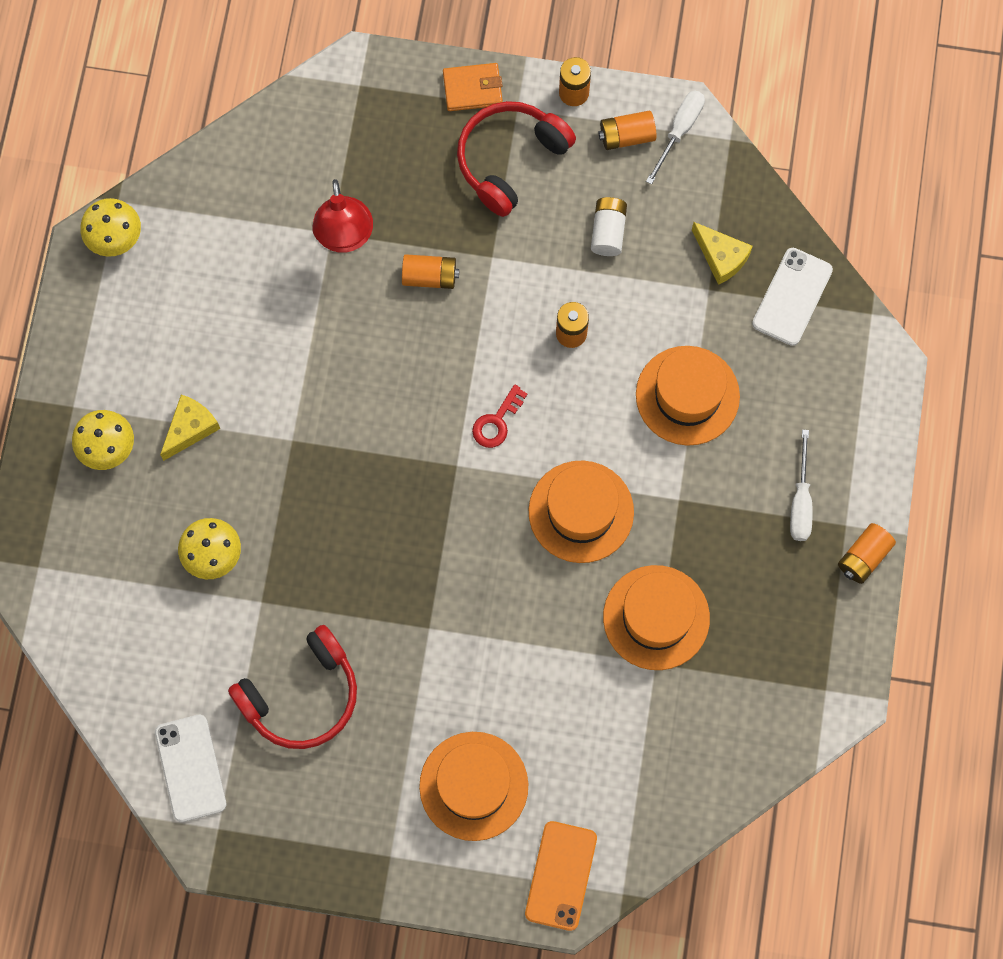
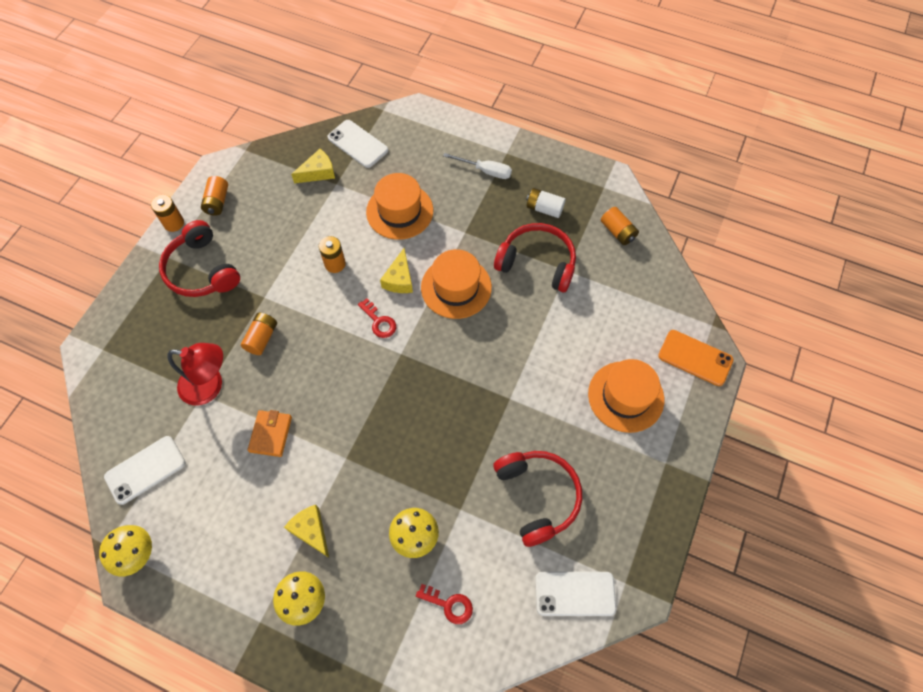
camera: 75 degrees left, 10 degrees down
(142, 618) = (449, 604): none -> red key
(216, 206) = (145, 470): none -> white phone
(472, 89) = (141, 280): orange wallet -> orange wallet (270, 434)
(572, 429) = (399, 279): none -> yellow cheese
(608, 231) = (276, 227): white battery -> white battery (544, 208)
(656, 617) = (537, 262): orange hat -> red headphones
(679, 131) = (227, 173): white screwdriver -> none
(863, 557) = (528, 149): orange battery -> orange battery (617, 232)

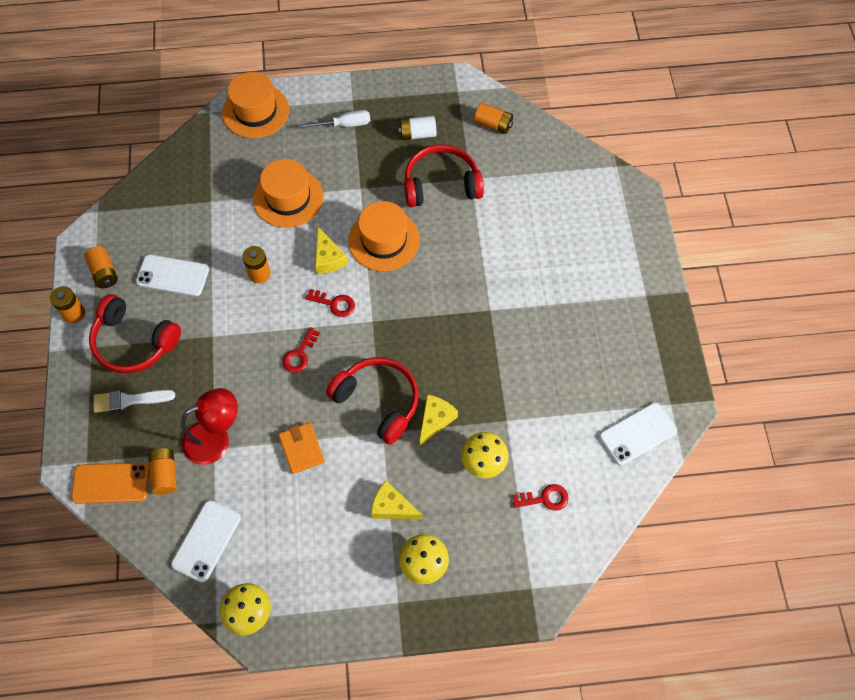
camera: 30 degrees left, 0 degrees up
(166, 316) = (129, 400): none -> white brush
(262, 338) = (235, 372): orange battery -> orange battery (165, 474)
(318, 172) = (186, 199): yellow cheese -> yellow cheese (435, 420)
(322, 350) = (300, 354): none -> red key
(358, 144) = (206, 155): white phone -> white phone (173, 275)
(538, 496) = (562, 376): red headphones -> red headphones (378, 401)
(626, 396) = (583, 259): orange hat -> orange hat (255, 111)
(695, 358) = (619, 199): orange phone -> orange phone (111, 483)

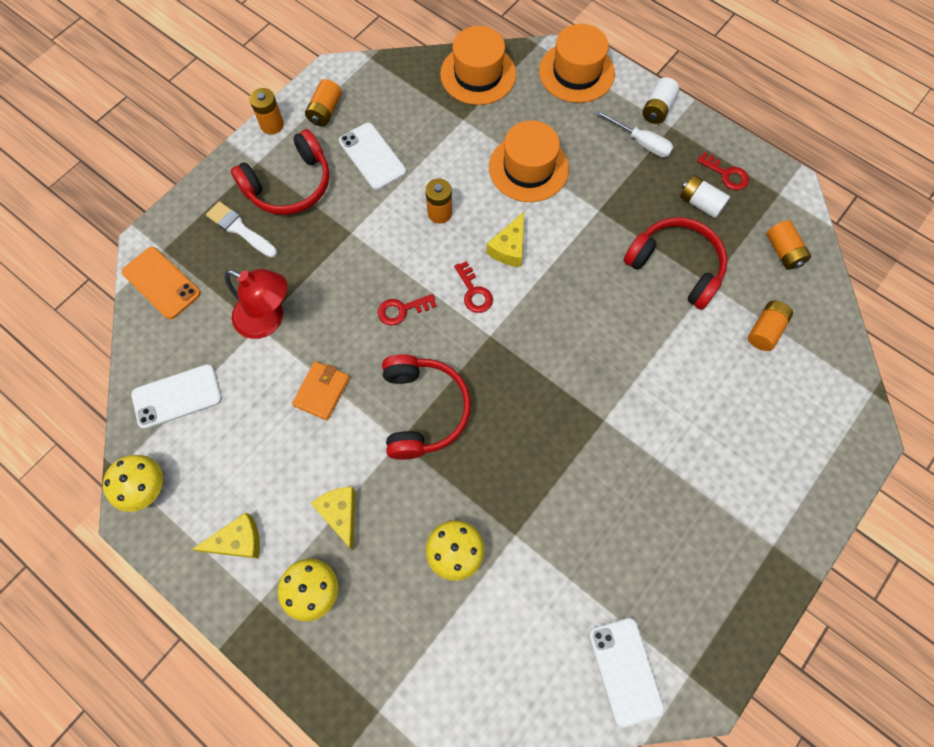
camera: 45 degrees right, 5 degrees up
(134, 342) = (290, 185): red headphones -> red headphones turned 105 degrees counterclockwise
(165, 474) = (204, 313): orange battery -> orange battery (765, 330)
(332, 95) = (657, 109): none -> white battery
(384, 240) = (572, 273): orange hat -> orange hat (478, 74)
(435, 420) = (453, 473): yellow cheese -> yellow cheese (238, 541)
(545, 498) = (475, 642): red key -> red key (726, 174)
(637, 433) = (625, 671): white phone -> white phone turned 60 degrees clockwise

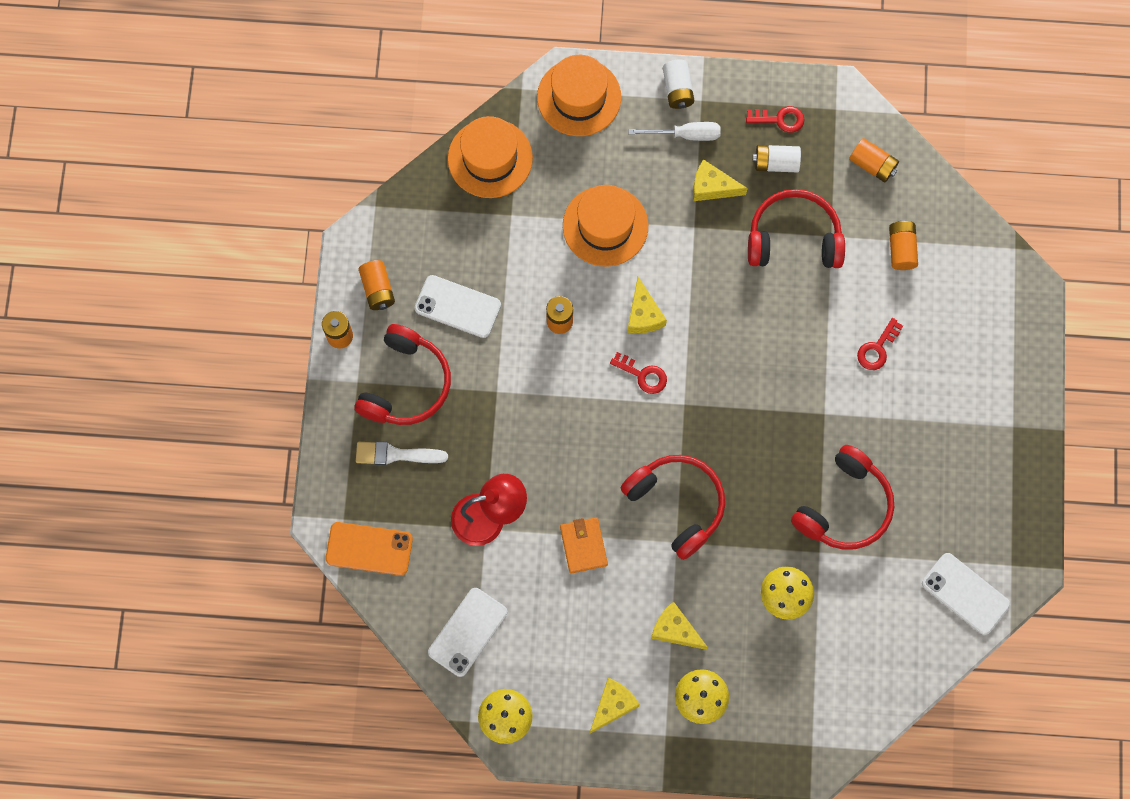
camera: 35 degrees left, 5 degrees up
(402, 310) = (595, 432): red key -> red key (877, 348)
(566, 511) = (844, 506): none -> red headphones
(635, 190) = (712, 187): none -> yellow cheese

